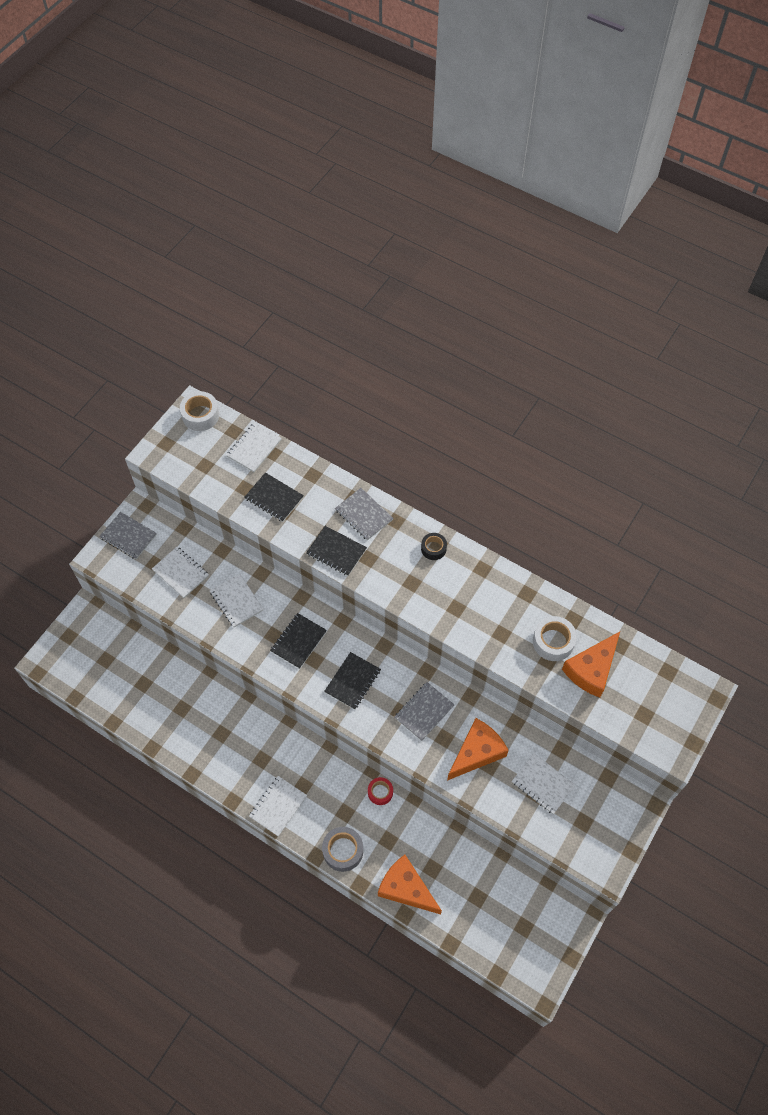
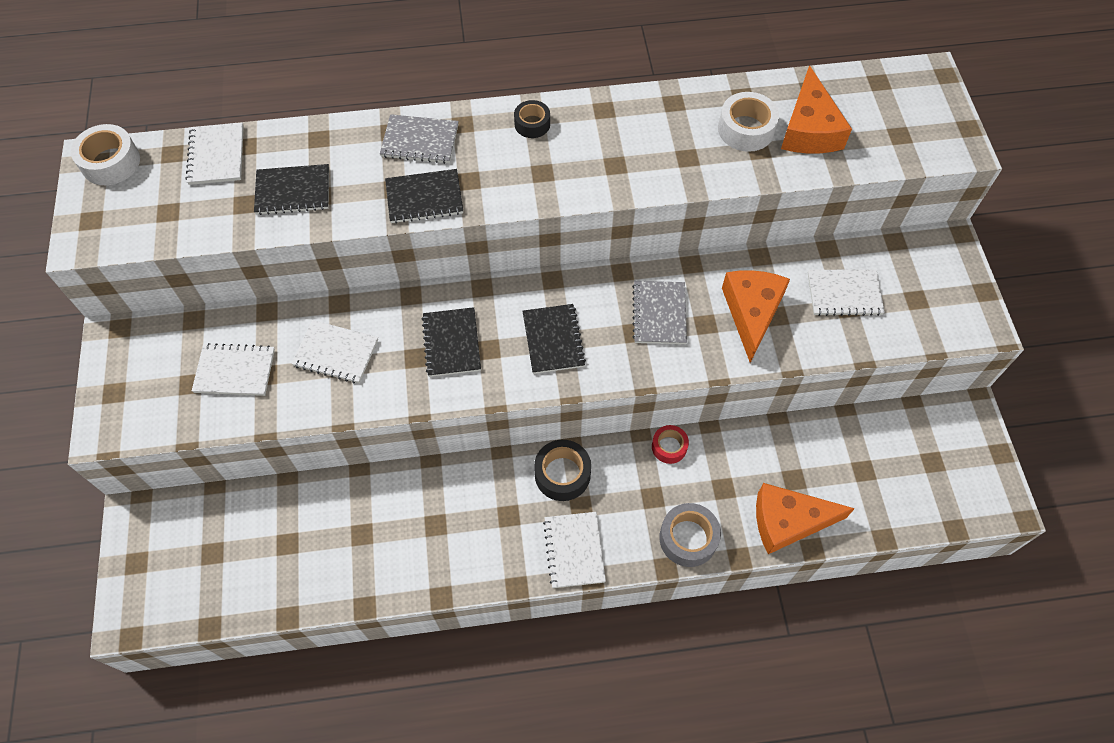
camera: 40 degrees left, 0 degrees up
(128, 536) = (125, 377): grey notebook -> none
(309, 760) = (562, 474): none -> black tape

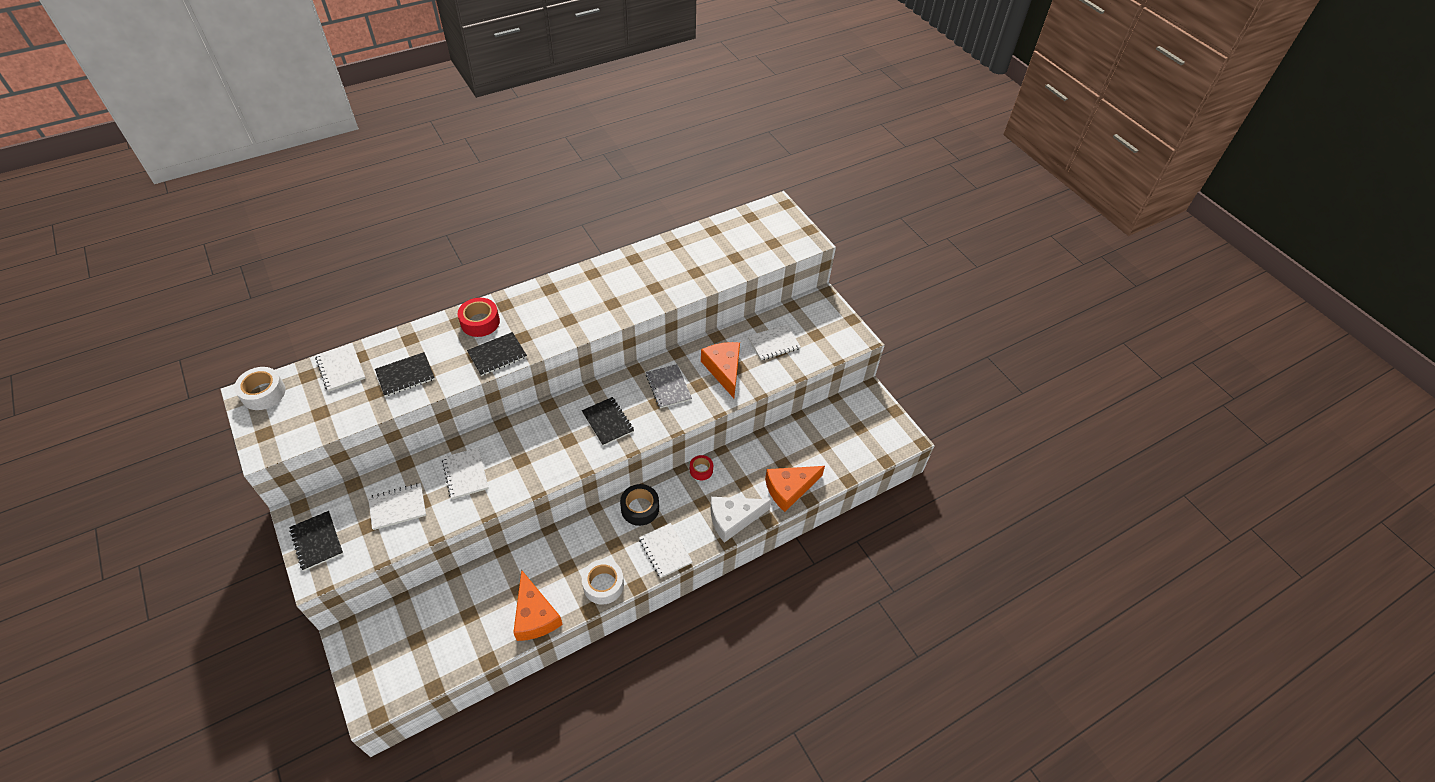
camera: 25 degrees left, 10 degrees down
(336, 353) = (465, 474): white notebook -> white notebook turned 75 degrees clockwise
(420, 141) = (480, 322): grey notebook -> red tape
(451, 343) = (542, 444): black notebook -> black notebook (317, 541)
(532, 124) = (550, 293): black tape -> none
(688, 538) = (733, 519): grey tape -> white cheese
(746, 129) = (683, 262): white tape -> white tape (603, 585)
(809, 129) = (720, 253): orange cheese -> orange cheese (535, 615)

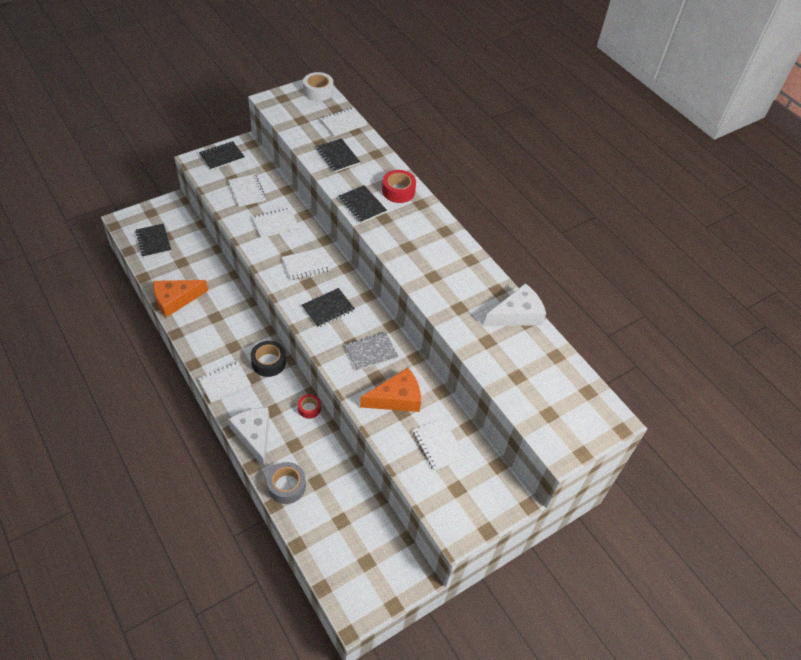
camera: 85 degrees right, 0 degrees up
(422, 655) = (153, 241): none -> black notebook
(540, 442) = (306, 265): none -> white notebook
(603, 585) = (196, 341): white tape -> none
(665, 248) = (517, 314): none -> white cheese
(789, 489) = (286, 486): orange cheese -> grey tape

